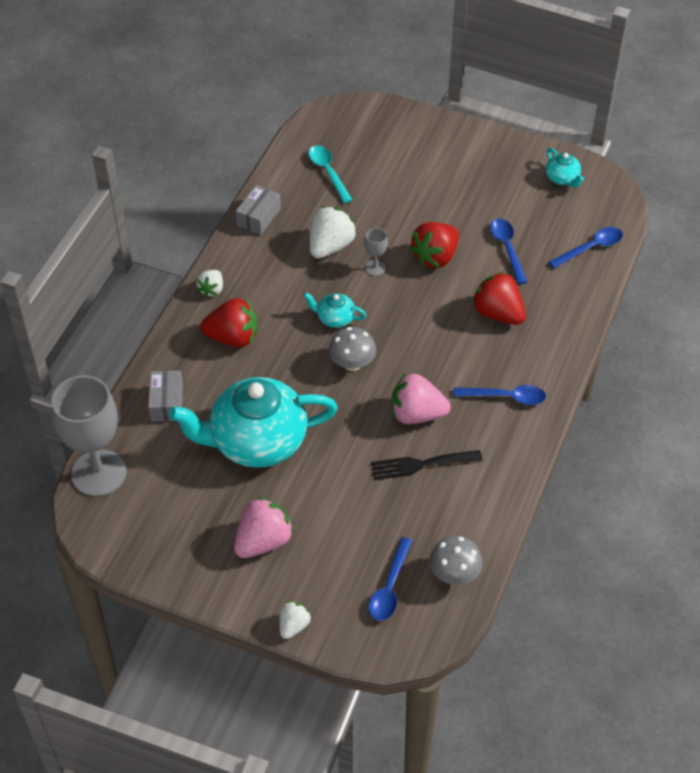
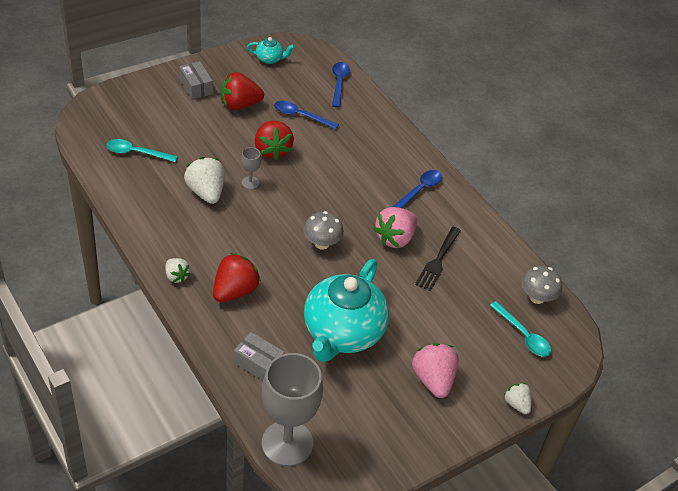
camera: 60 degrees left, 5 degrees down
(259, 217) = (136, 211): grey box -> grey box (196, 87)
(335, 318) = (273, 228): turquoise teapot -> none
(389, 587) = (523, 335): blue spoon -> turquoise spoon
(498, 313) = (349, 152): red strawberry -> red strawberry (239, 105)

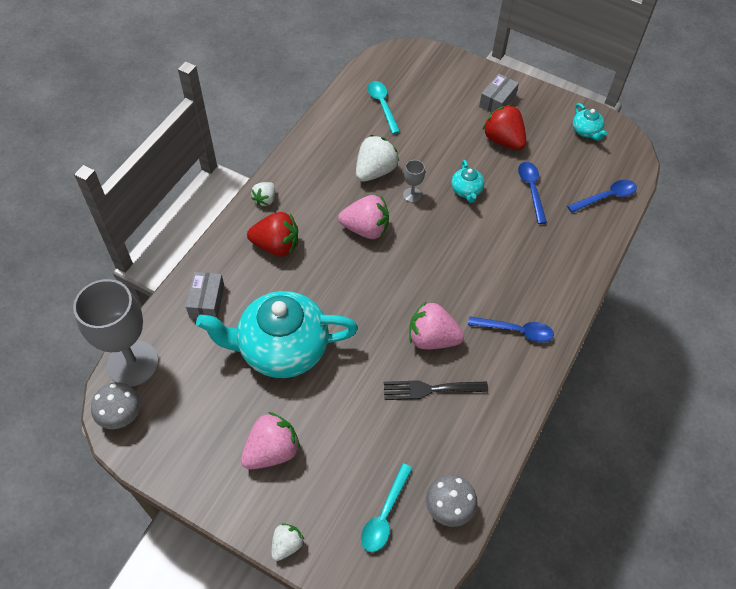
camera: 65 degrees right, 10 degrees up
(262, 226) = (366, 229): none -> pink strawberry
(272, 150) = (466, 191): red strawberry -> turquoise teapot
(322, 243) = (379, 282): grey mushroom -> grey mushroom (121, 415)

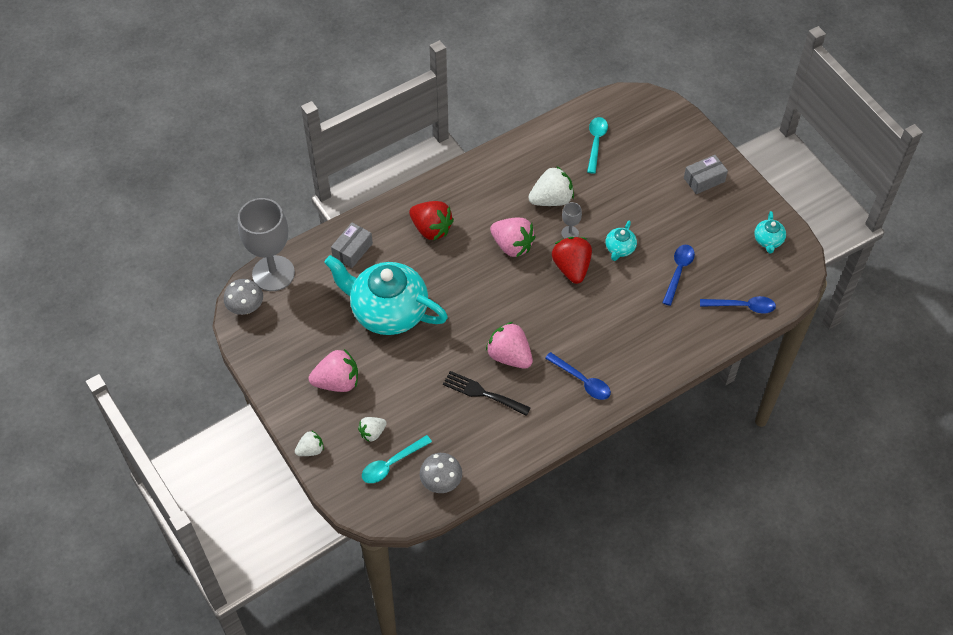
camera: 30 degrees right, 0 degrees up
(265, 199) = (445, 186): white strawberry -> white strawberry (372, 433)
(503, 140) = (684, 218): red strawberry -> red strawberry (571, 268)

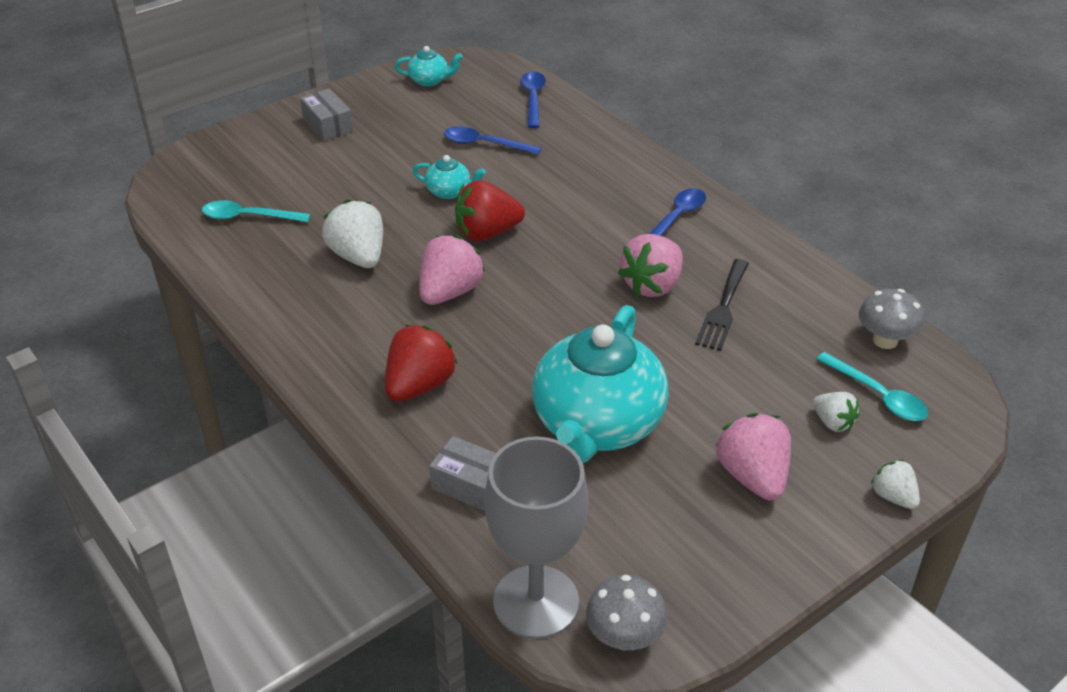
camera: 95 degrees left, 15 degrees down
(570, 233) = (423, 236): grey goblet -> none

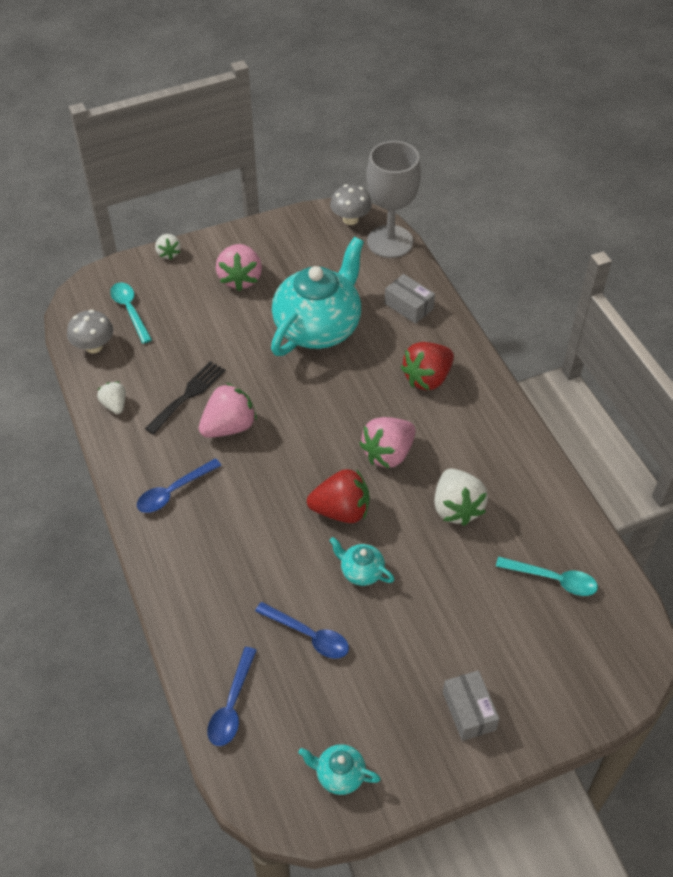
camera: 165 degrees left, 10 degrees up
(833, 422) = (171, 300): white strawberry -> white strawberry (114, 405)

